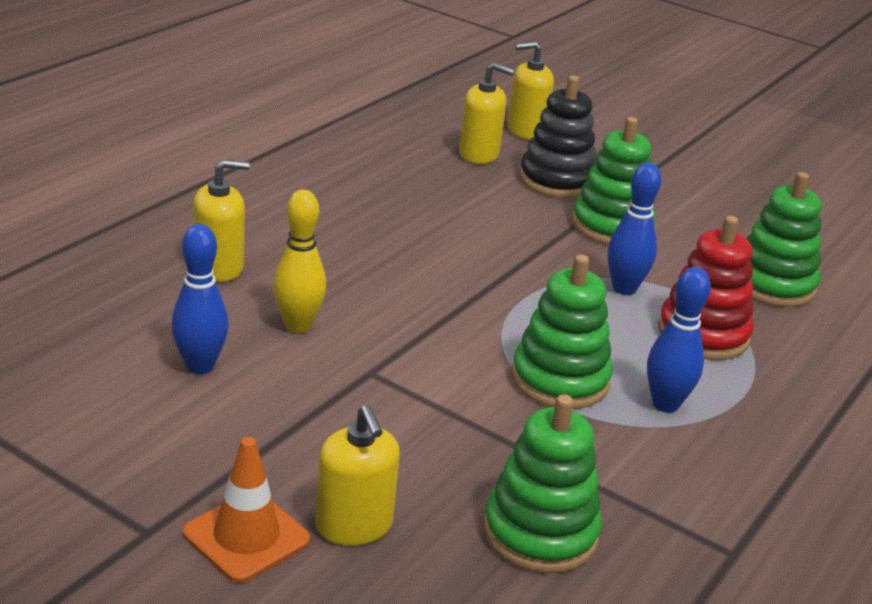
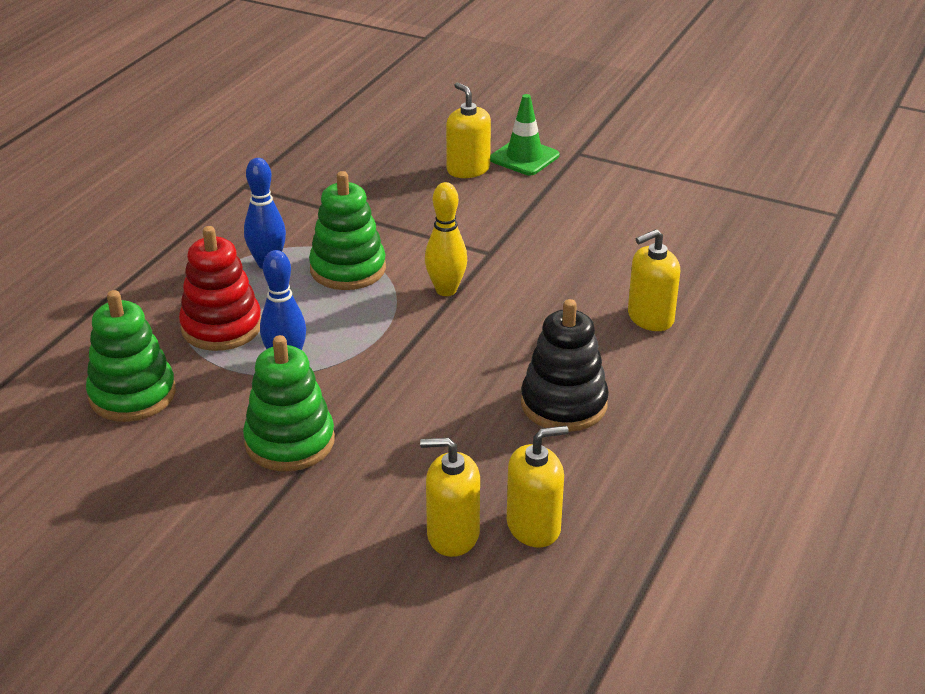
camera: 175 degrees right, 5 degrees up
(200, 366) = (609, 238): blue bowling pin -> none
(246, 537) = (524, 157): orange traffic cone -> green traffic cone
(297, 325) = (558, 278): yellow bowling pin -> yellow bowling pin (446, 290)
(526, 130) = (396, 607): yellow soap dispenser -> yellow soap dispenser (533, 526)
(540, 533) = (360, 180): green stacking toy -> none
(557, 180) = (351, 506): black stacking toy -> black stacking toy (564, 404)

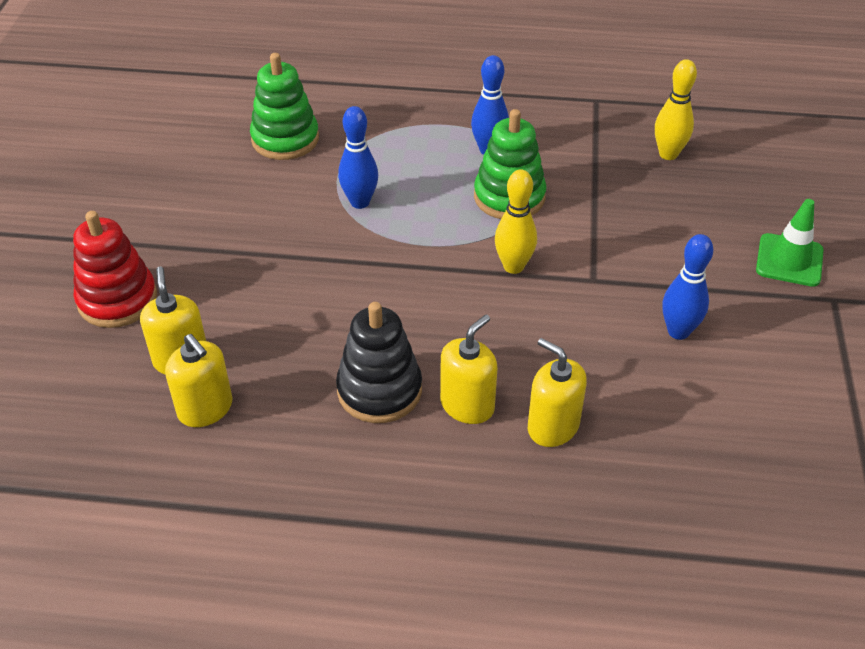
camera: 70 degrees right, 10 degrees up
(221, 327) = (388, 154): red stacking toy -> red stacking toy (117, 299)
(290, 442) = (261, 235): green stacking toy -> none
(354, 172) = (668, 154): none -> yellow bowling pin
(468, 169) = (732, 226): yellow soap dispenser -> yellow soap dispenser (467, 405)
(574, 229) = (678, 331): none -> blue bowling pin

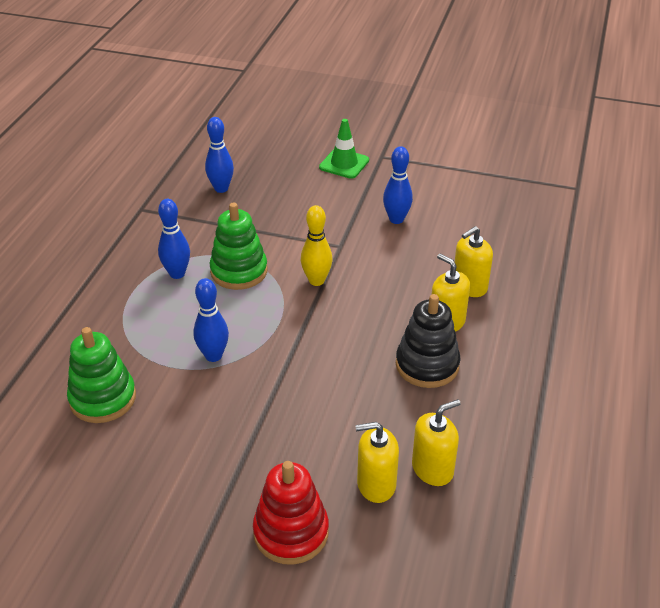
camera: 80 degrees left, 5 degrees down
(668, 154) = (221, 188): yellow bowling pin -> blue bowling pin

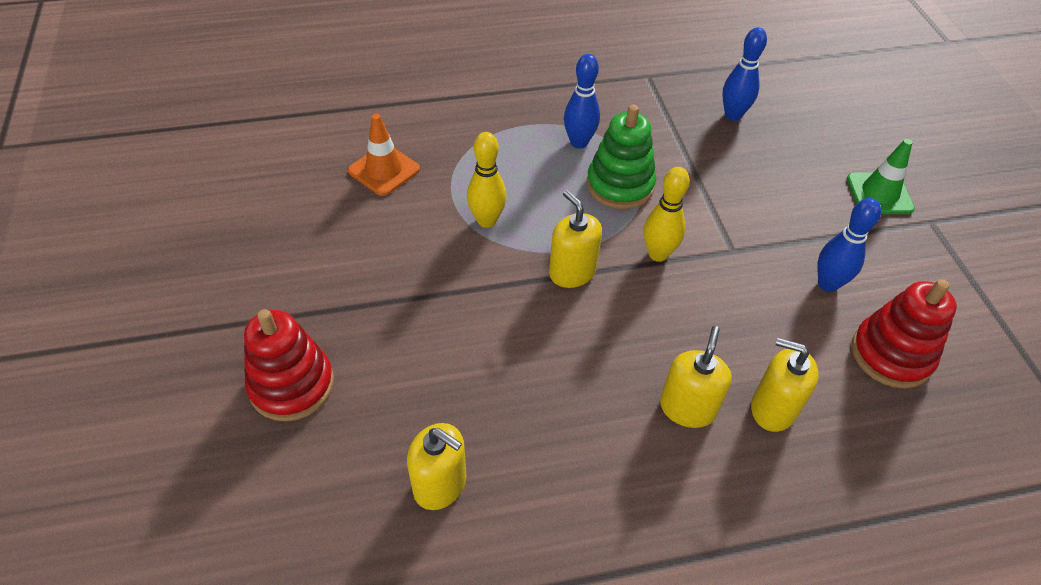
camera: 60 degrees right, 10 degrees up
(103, 398) = (384, 170): green stacking toy -> orange traffic cone
(213, 356) = (487, 220): blue bowling pin -> yellow bowling pin
(376, 484) = (389, 435): yellow soap dispenser -> yellow soap dispenser (572, 272)
(427, 365) = (600, 415): black stacking toy -> none
(463, 221) = (891, 354): none -> red stacking toy

